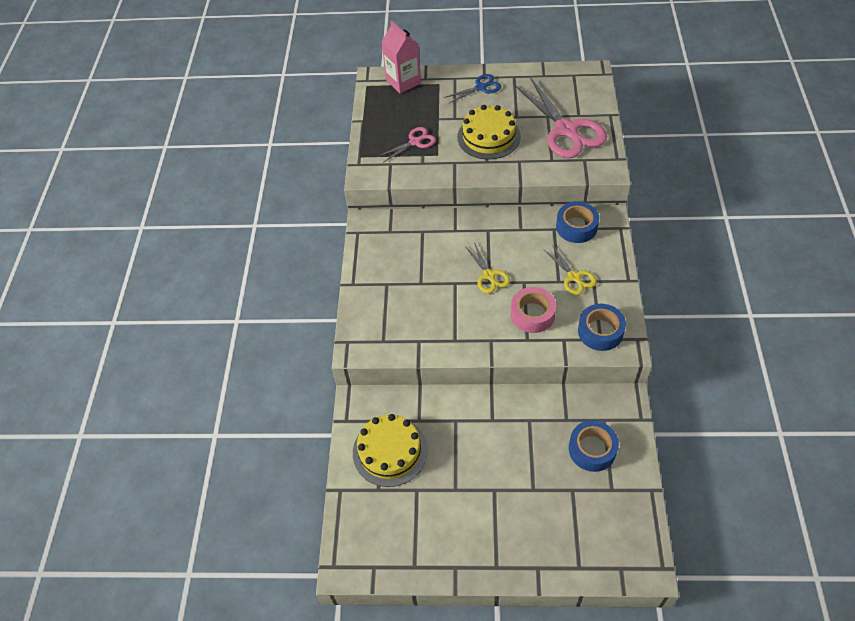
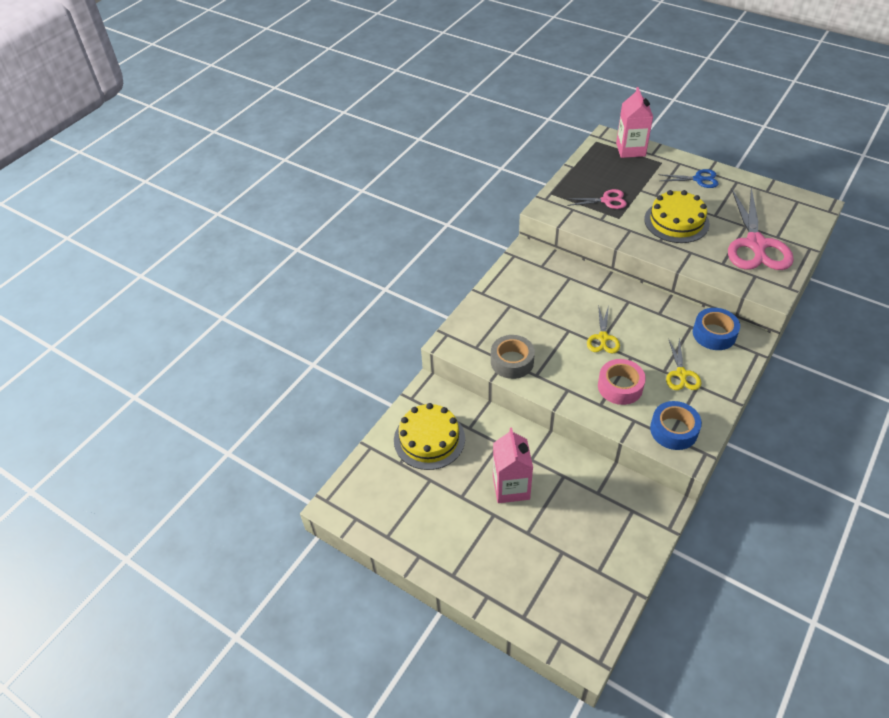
camera: 30 degrees right, 5 degrees down
(425, 338) = (512, 361): none -> grey tape
(492, 456) = (511, 487): none -> pink carton
(592, 449) = (604, 529): blue tape -> none

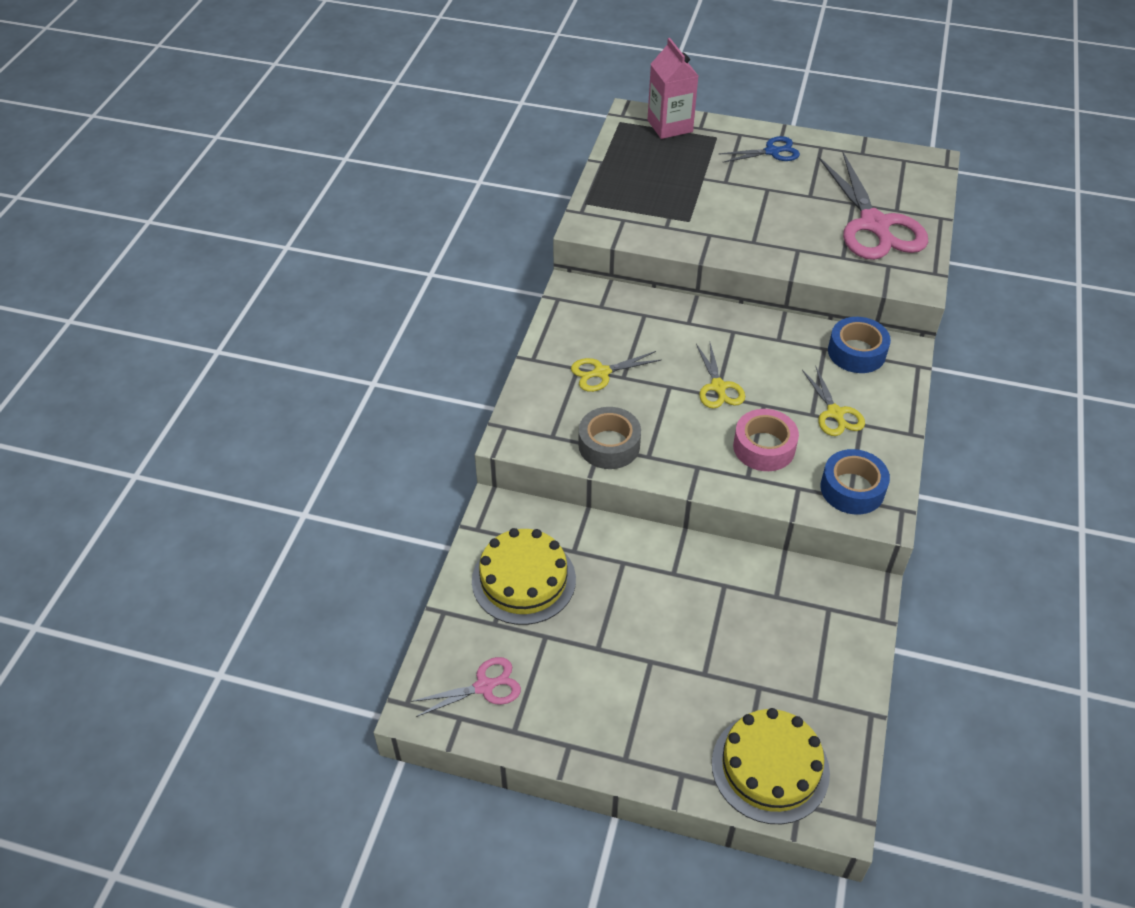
camera: 20 degrees left, 0 degrees up
(511, 487) = (660, 618): pink carton -> none
(525, 311) = (601, 373): none -> yellow scissors
(606, 200) = (663, 200): pink scissors -> pink scissors (484, 686)
(676, 221) = (765, 212): yellow cake -> yellow cake (770, 767)

